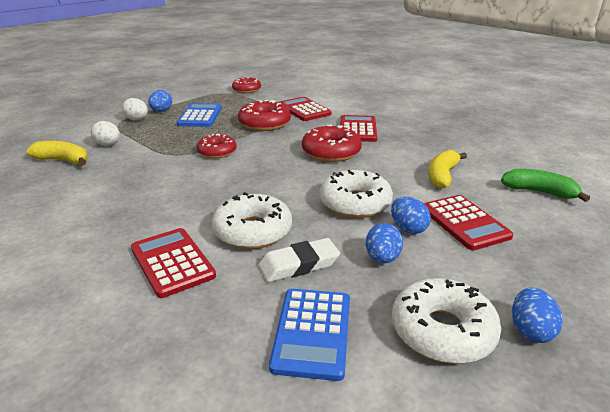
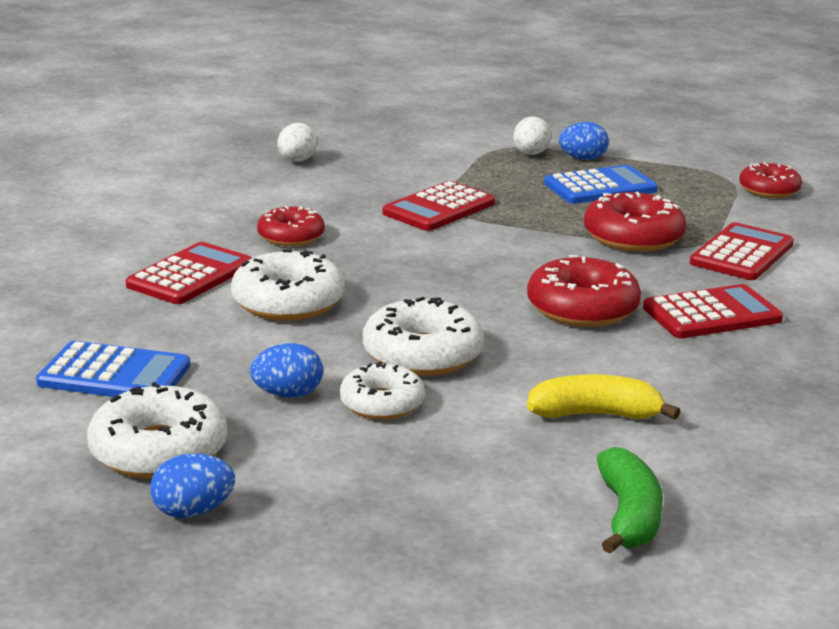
camera: 65 degrees right, 5 degrees down
(63, 160) = (360, 155): yellow banana -> none
(108, 145) = (430, 163): white egg -> white egg (297, 161)
(217, 152) = (485, 230): red donut -> red donut (291, 236)
(299, 265) = (235, 344): white eraser -> none
(312, 332) = (114, 374): blue calculator -> blue calculator turned 150 degrees counterclockwise
(408, 228) = (382, 403): blue egg -> white donut
(464, 222) = (440, 447): red calculator -> red calculator (439, 208)

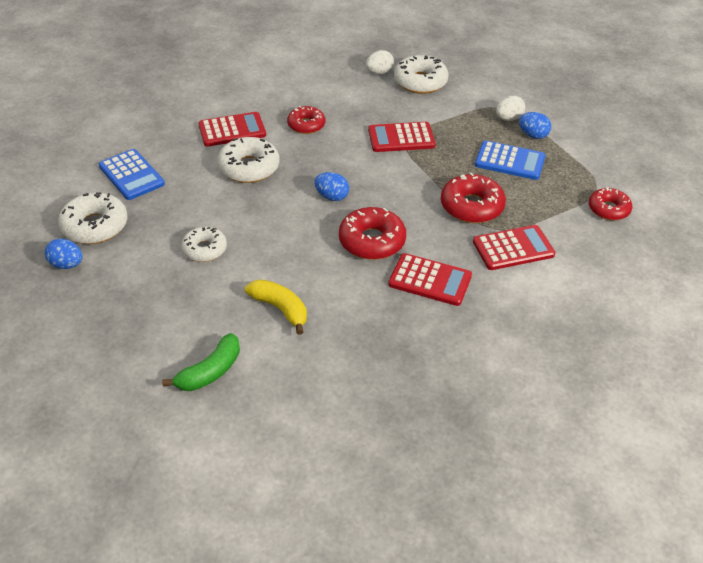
camera: 40 degrees right, 20 degrees up
(288, 394) = (177, 223): blue egg -> blue egg (331, 196)
(422, 354) = (260, 230): white donut -> white donut (420, 82)

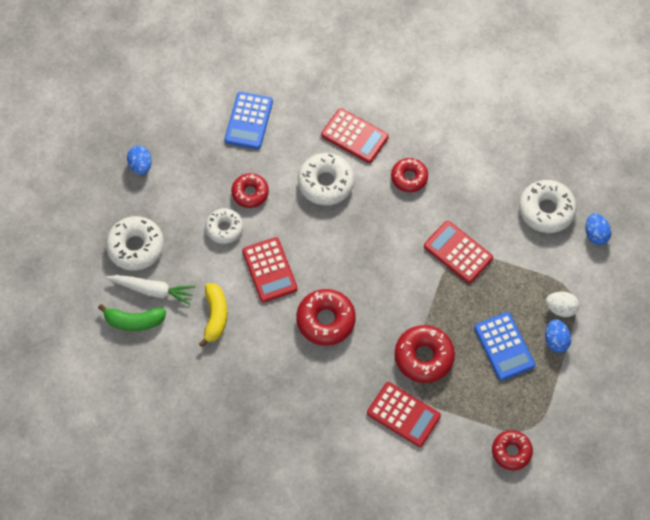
camera: 50 degrees right, 20 degrees up
(95, 226) = (185, 148): white donut -> white donut (136, 247)
(195, 214) = (250, 193): none -> red donut
(197, 336) = (153, 290): none -> white carrot
(331, 196) = (346, 259): blue egg -> blue egg (595, 234)
(379, 72) = (528, 171): white egg -> none
(430, 280) = (321, 384): red calculator -> red calculator (269, 270)

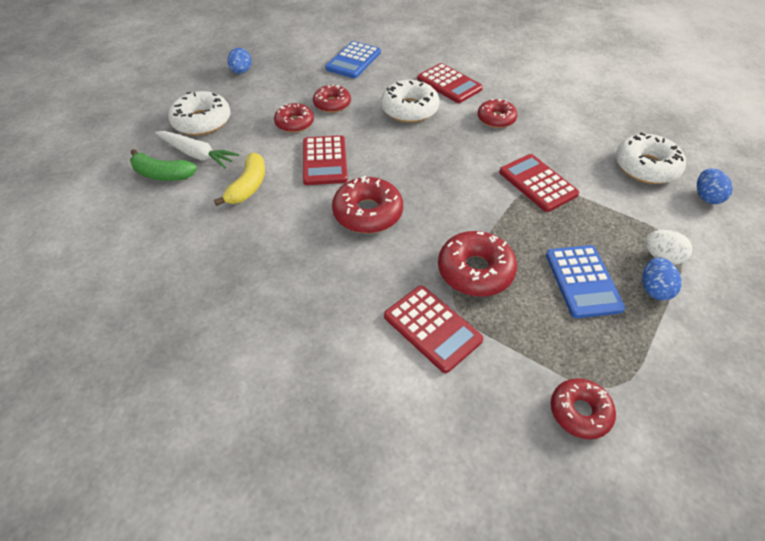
camera: 15 degrees right, 15 degrees down
(224, 228) = (294, 123): white donut -> red donut

